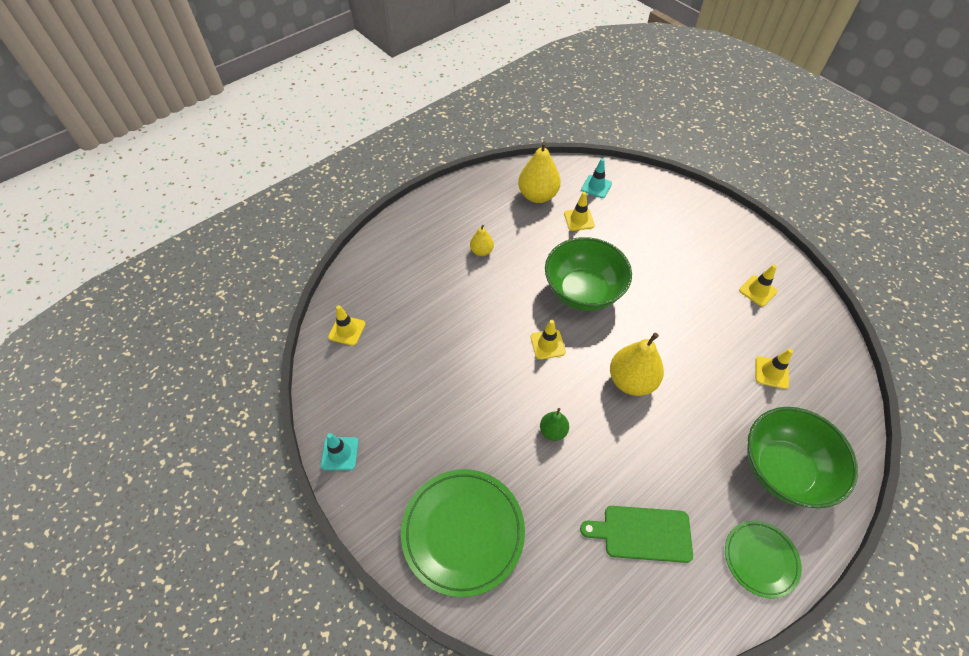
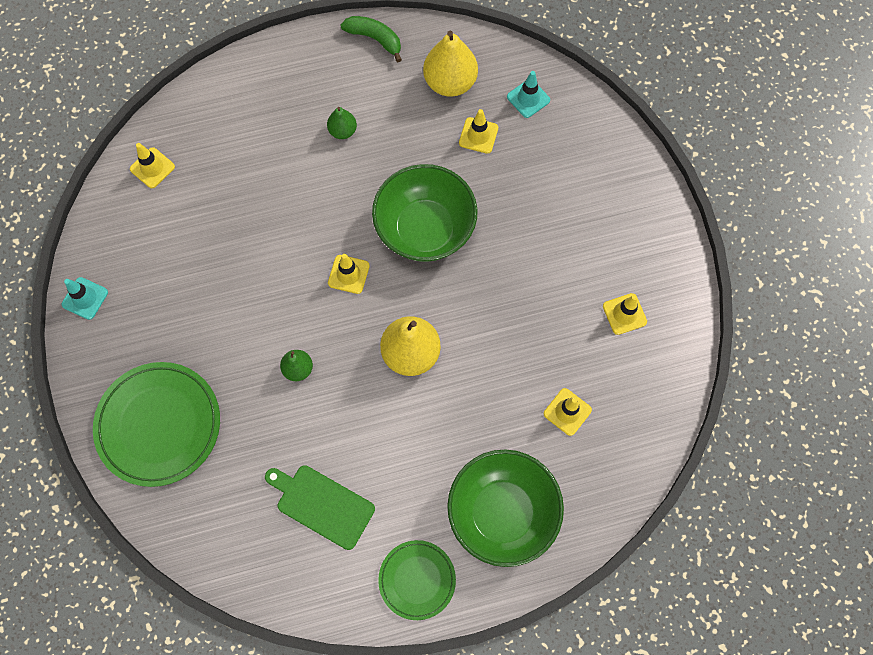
camera: 25 degrees right, 15 degrees up
(468, 188) = (375, 39): none -> green banana
(481, 251) = (343, 131): yellow pear -> green pear

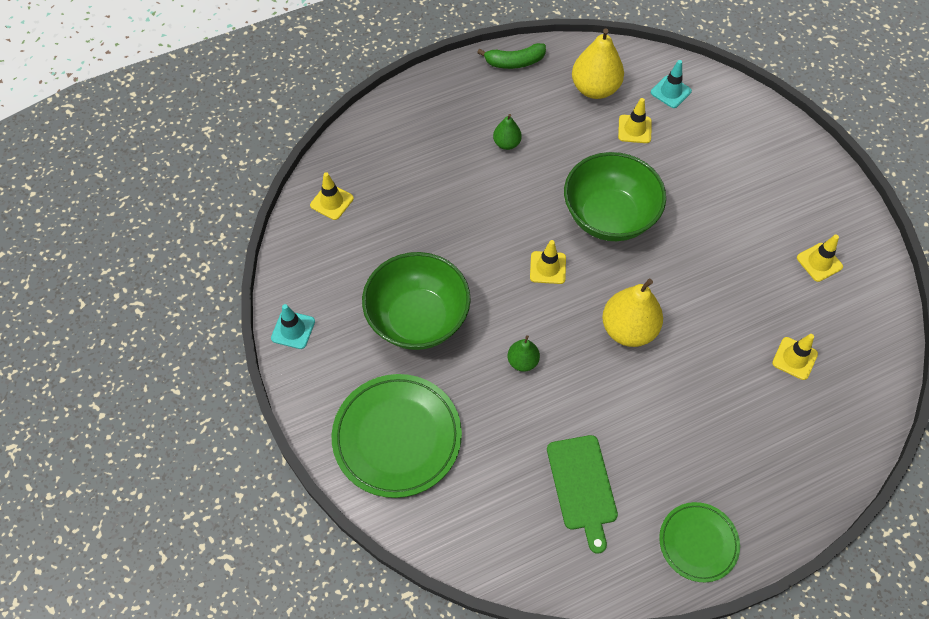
camera: 10 degrees left, 10 degrees down
(322, 505) = (582, 486): green cutting board -> green cutting board turned 120 degrees counterclockwise
(375, 39) = (514, 62): green banana -> green banana turned 150 degrees clockwise
(502, 512) = (762, 463): green bowl -> green bowl (418, 319)

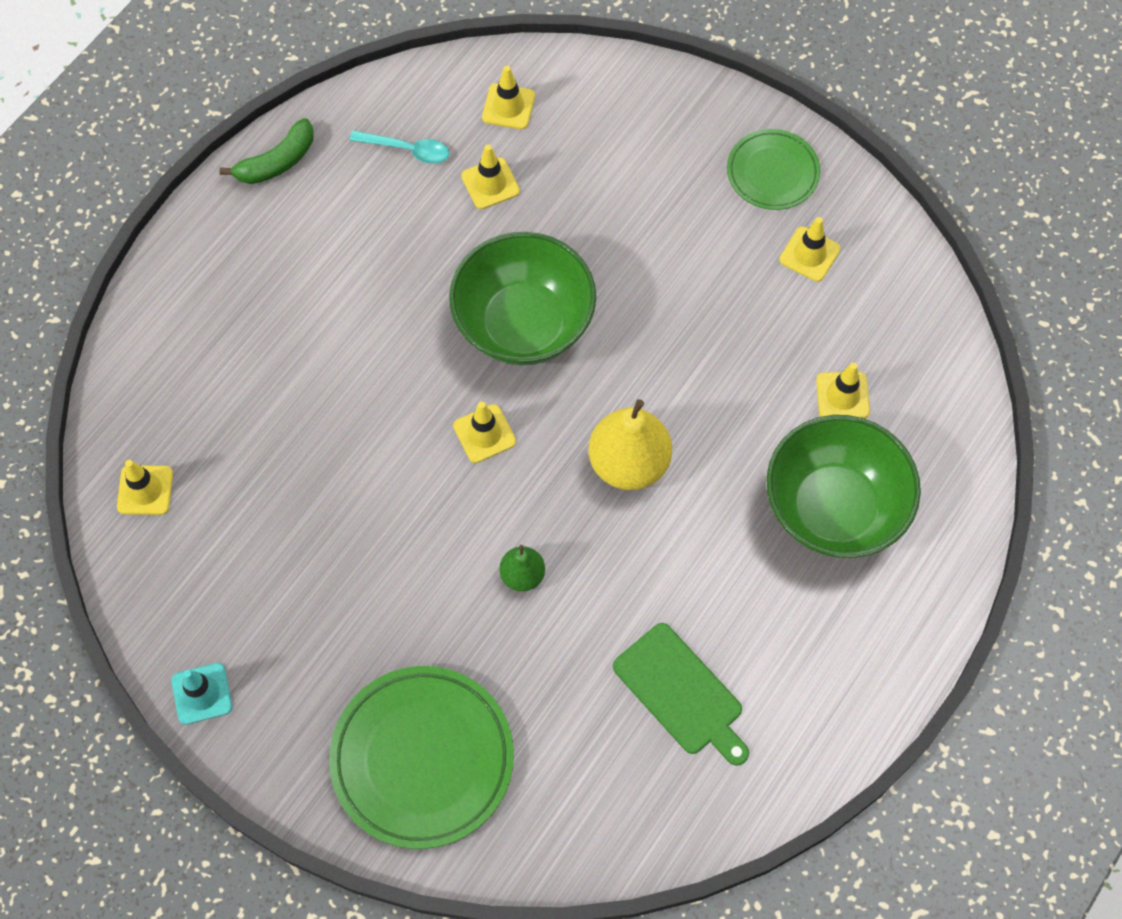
camera: 30 degrees left, 5 degrees up
(418, 319) = (358, 590): green bowl -> green bowl (834, 507)
(506, 143) = (334, 287): green pear -> none
(595, 89) = (407, 150): yellow pear -> turquoise spoon
(670, 92) = (508, 107): turquoise traffic cone -> yellow traffic cone
(698, 543) = (848, 685): green plate -> green plate (772, 172)

